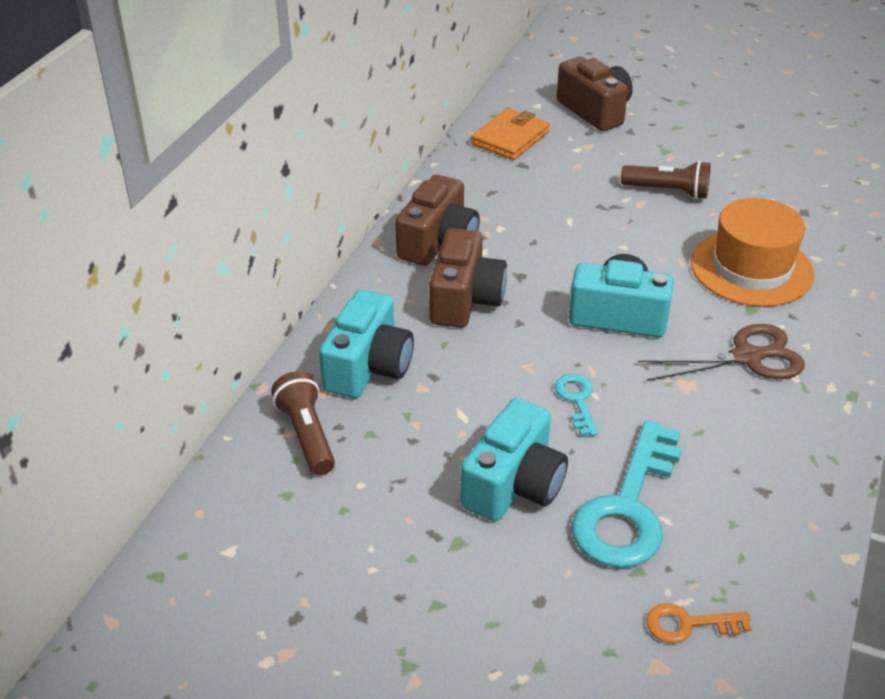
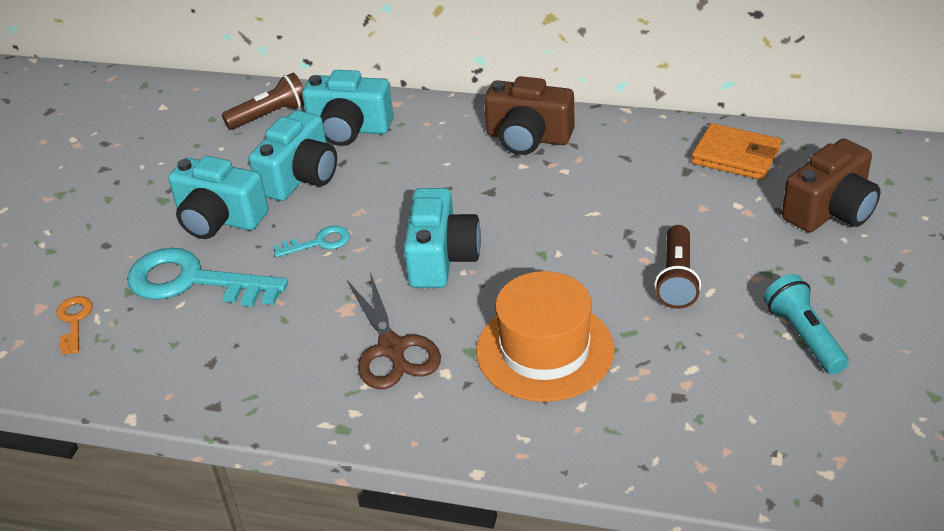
camera: 85 degrees right, 0 degrees up
(450, 411) = (300, 177): none -> turquoise camera
(465, 299) = (446, 164): brown camera -> none
(740, 149) = (804, 336): none -> turquoise flashlight

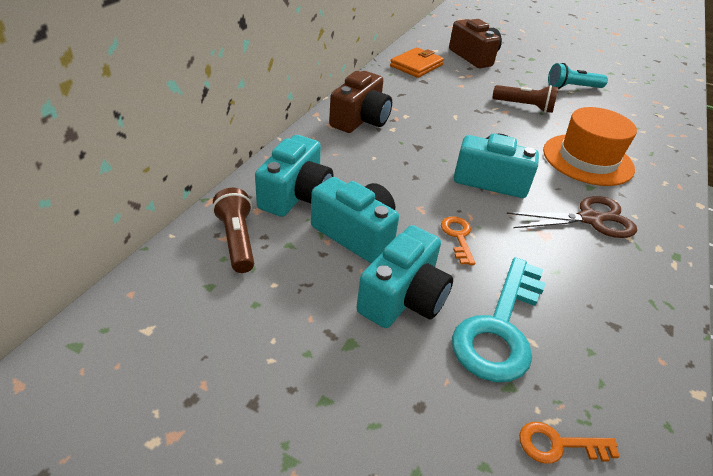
camera: 85 degrees left, 0 degrees up
(319, 242) = (458, 237): turquoise key -> orange key

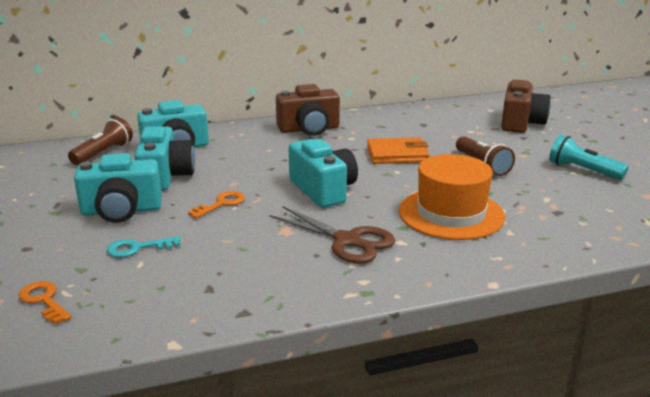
camera: 50 degrees right, 15 degrees down
(416, 65) = (442, 114): orange wallet -> orange wallet (397, 154)
(500, 328) = (137, 248): turquoise key -> turquoise key, size x0.48

